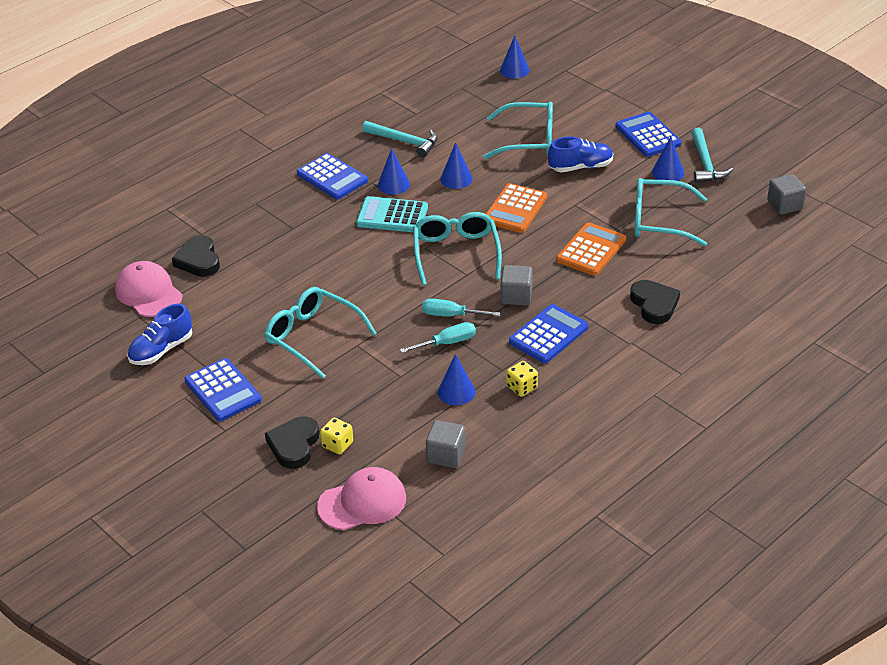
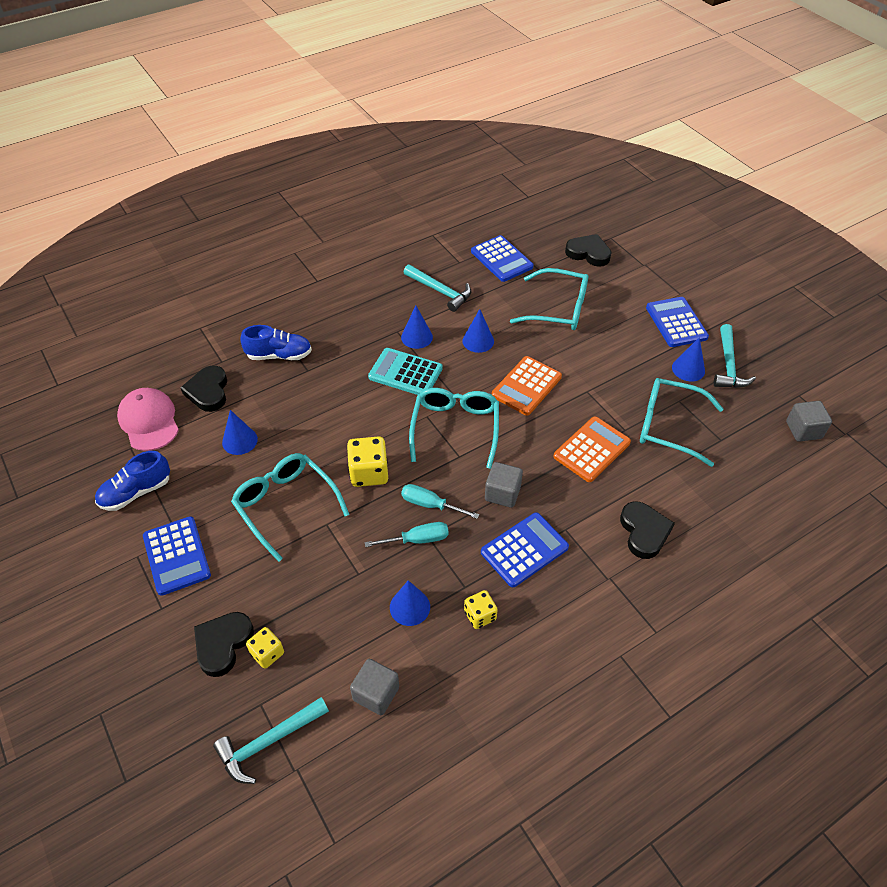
camera: 10 degrees right, 10 degrees up
(332, 177) = (362, 319): blue calculator -> blue calculator (501, 259)
(362, 502) = (269, 742): pink cap -> turquoise hammer
(384, 300) = (369, 473): none -> yellow dice
(514, 70) = (562, 230): blue cone -> blue cone (239, 440)
(546, 87) = (588, 253): none -> black heart
(580, 167) = (602, 348): blue shoe -> blue shoe (279, 355)

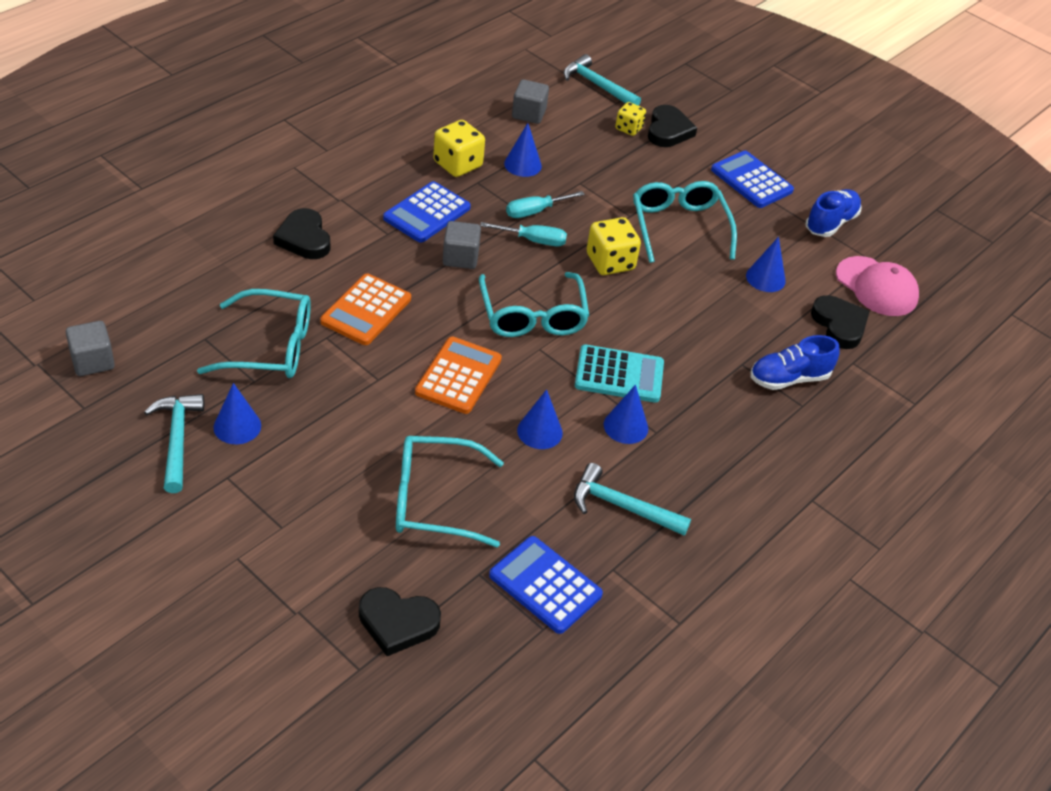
camera: 160 degrees right, 5 degrees down
(269, 742) = (597, 85): turquoise hammer -> turquoise hammer turned 90 degrees counterclockwise
(285, 505) = (679, 227): turquoise glasses -> turquoise glasses turned 135 degrees counterclockwise
(480, 615) = (457, 164): yellow dice -> yellow dice, size x1.61
(676, 322) = (248, 500): blue calculator -> none

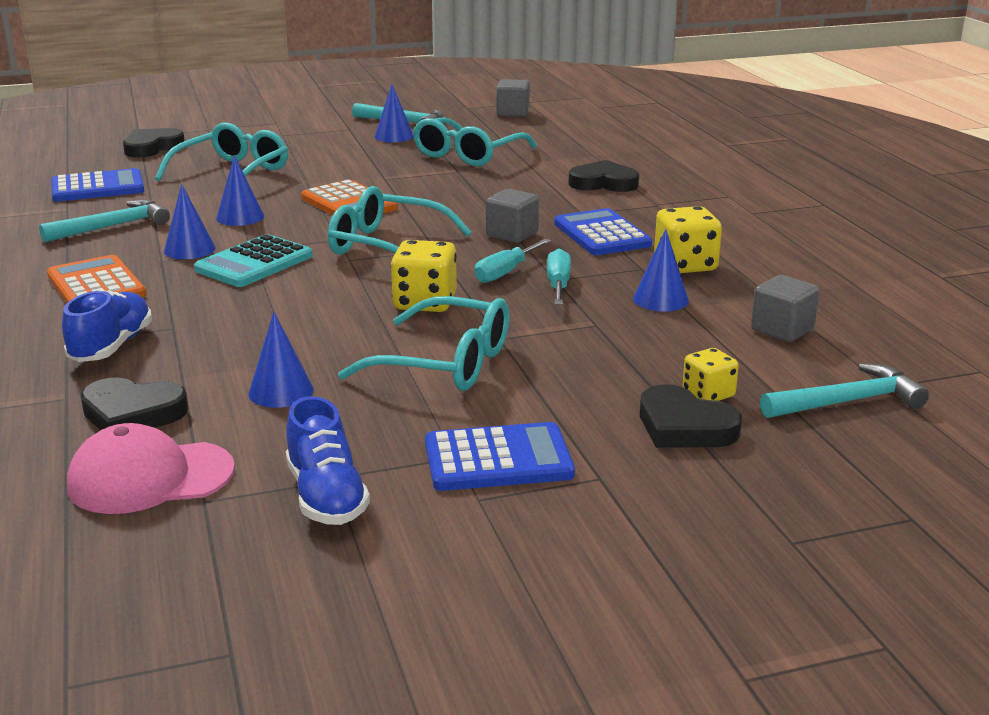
camera: 125 degrees right, 20 degrees down
(366, 310) = (476, 188): orange calculator -> orange calculator (96, 285)

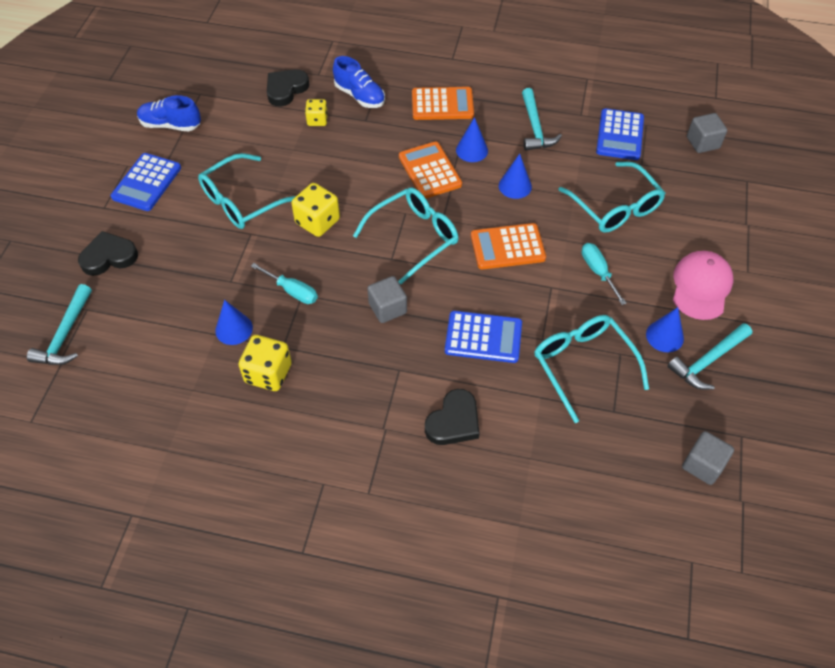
camera: 120 degrees right, 30 degrees up
(150, 478) = (229, 84): pink cap -> pink cap (701, 287)
(152, 147) = (706, 180): black heart -> none
(254, 263) = (430, 171): turquoise calculator -> orange calculator
(281, 391) = (265, 137): blue cone -> none
(505, 272) = (329, 275): turquoise screwdriver -> turquoise screwdriver (598, 272)
(601, 234) = (352, 358): blue calculator -> blue calculator (483, 337)
(708, 394) = (124, 283): yellow dice -> yellow dice (317, 120)
(782, 330) = (150, 362): grey cube -> grey cube (702, 143)

